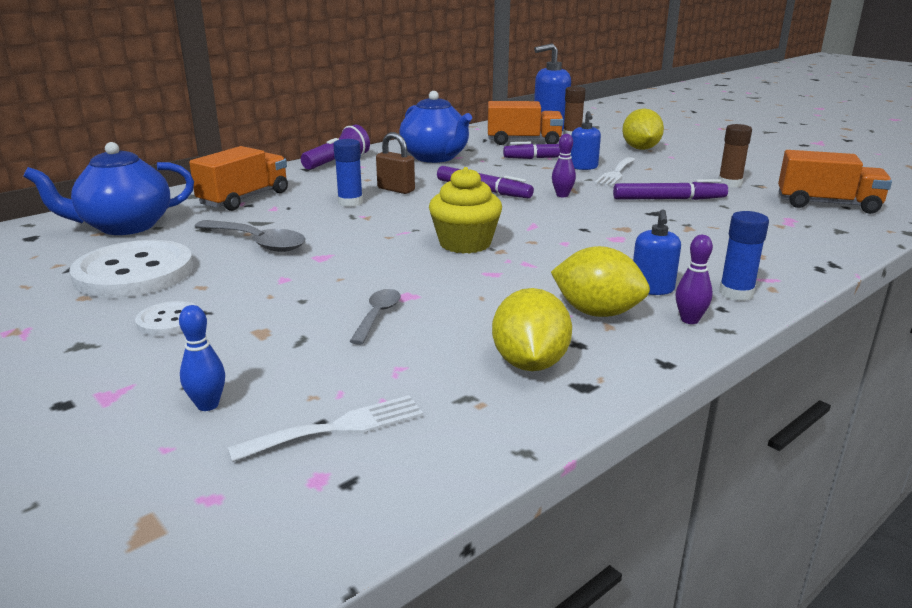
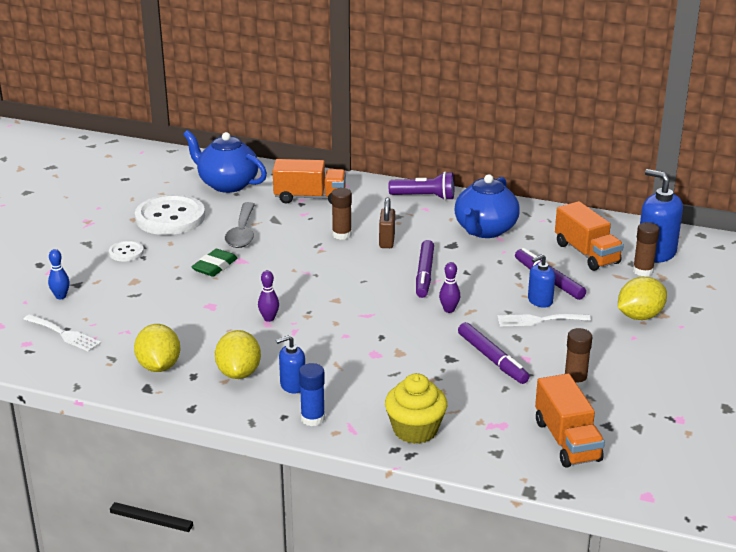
camera: 60 degrees right, 5 degrees up
(312, 273) = (215, 266): none -> green eraser
(350, 202) = (342, 234): blue glue stick -> brown glue stick
(377, 316) = (177, 306): grey spoon -> none
(465, 243) = (307, 300): yellow cupcake -> yellow cupcake (415, 430)
(530, 363) = (159, 366): yellow lemon -> yellow lemon turned 75 degrees counterclockwise
(689, 320) = (255, 407): purple bowling pin -> purple bowling pin (269, 318)

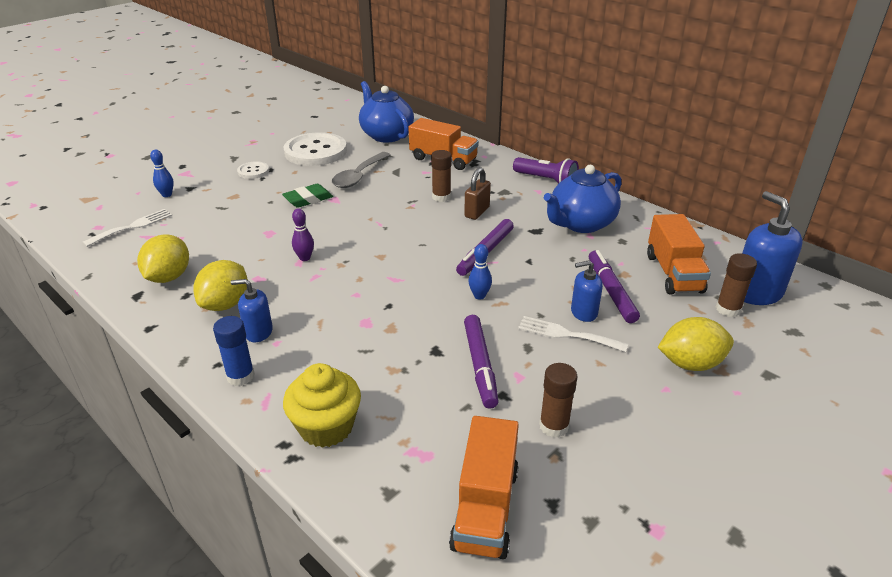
camera: 25 degrees right, 5 degrees up
(64, 334) = (132, 227): white fork -> white fork turned 105 degrees counterclockwise
(449, 310) = (479, 296): purple bowling pin -> blue bowling pin

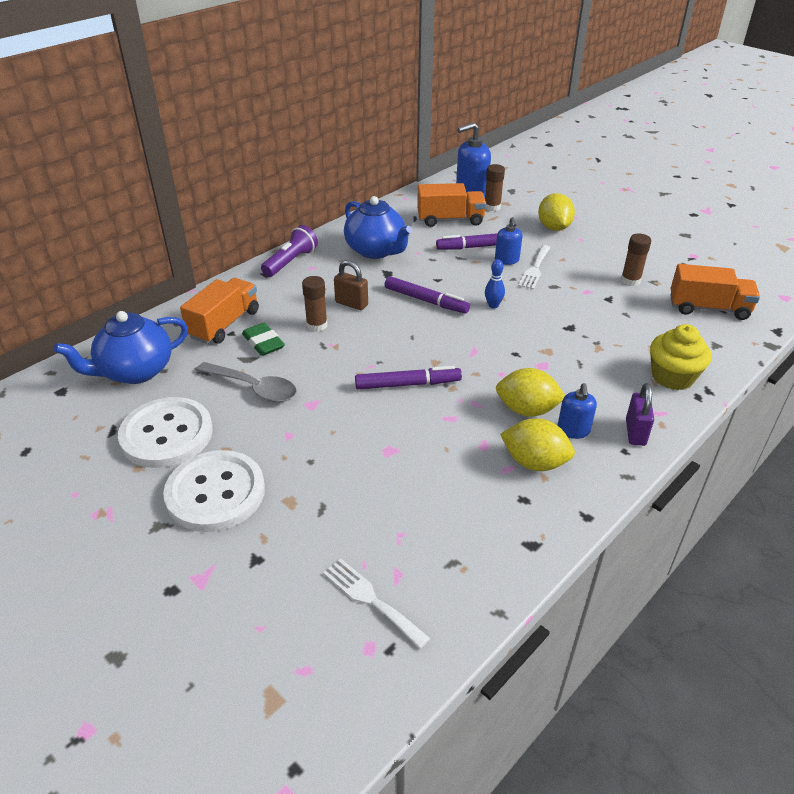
camera: 90 degrees left, 5 degrees up
(167, 195) = (275, 583): blue bowling pin -> none
(169, 277) = (492, 523): yellow lemon -> yellow lemon (527, 410)
(240, 376) = (635, 432): blue glue stick -> purple padlock
(253, 171) = (215, 493): white button -> white button, size x2.10
(305, 258) = (442, 414): purple bowling pin -> none
(308, 199) = (309, 426): green eraser -> green eraser (263, 343)
(480, 366) = (581, 307): purple marker -> purple marker (408, 384)

